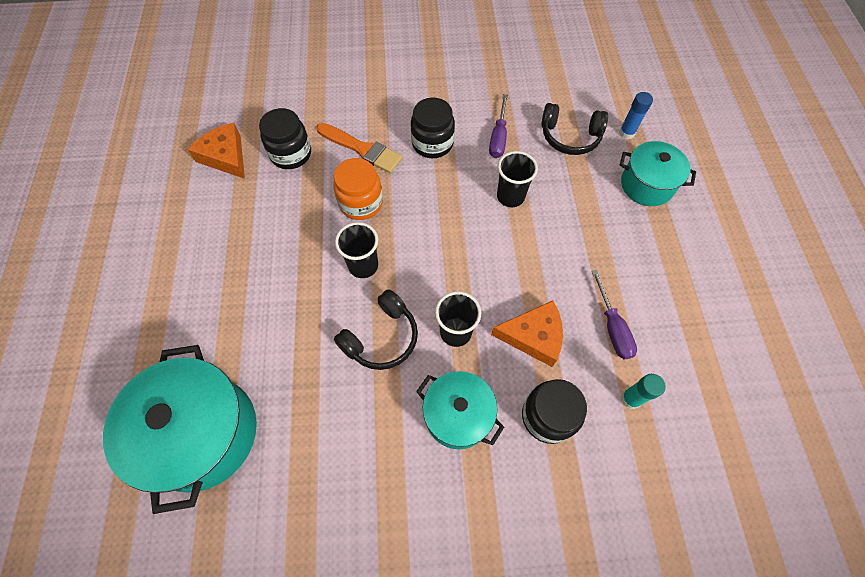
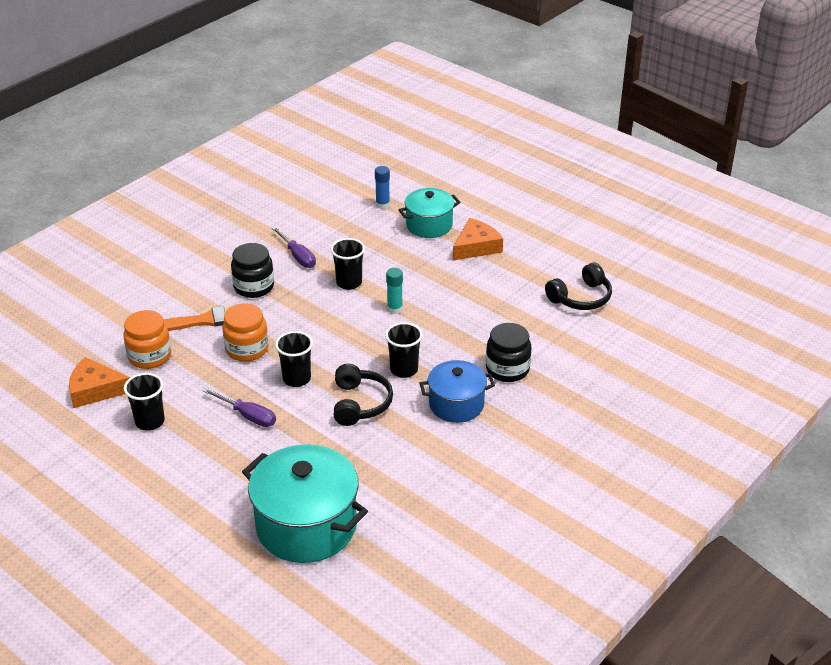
camera: 45 degrees left, 25 degrees down
(223, 217) = (150, 422): none -> black cup
(291, 154) = (149, 356): black jar -> orange jar
(458, 415) = (456, 404): turquoise pot -> blue pot
(533, 336) = (453, 340): orange cheese -> orange cheese (476, 247)
(570, 137) = (347, 228): black headphones -> black headphones (581, 298)
(612, 327) = (493, 306): purple screwdriver -> purple screwdriver (248, 416)
(630, 399) = (542, 331): turquoise glue stick -> turquoise glue stick (395, 309)

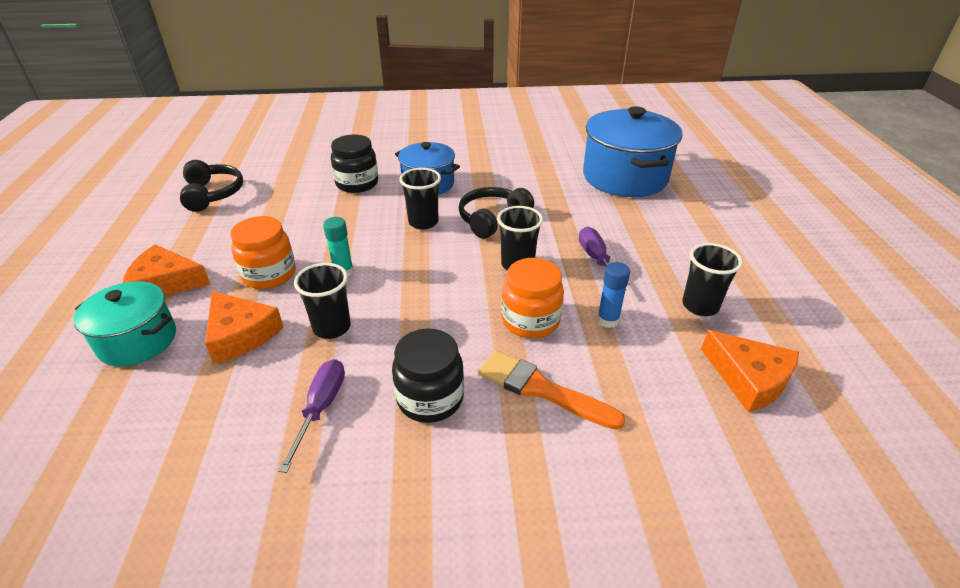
camera: 135 degrees left, 0 degrees up
(149, 356) = (650, 382): orange jar -> orange jar (269, 274)
(306, 526) = (624, 177): turquoise pot -> blue pot
(382, 205) = (103, 416): blue glue stick -> blue glue stick (608, 320)
(388, 254) = (240, 334): none -> orange cheese
(581, 298) = (213, 194): black headphones -> black headphones turned 60 degrees clockwise

